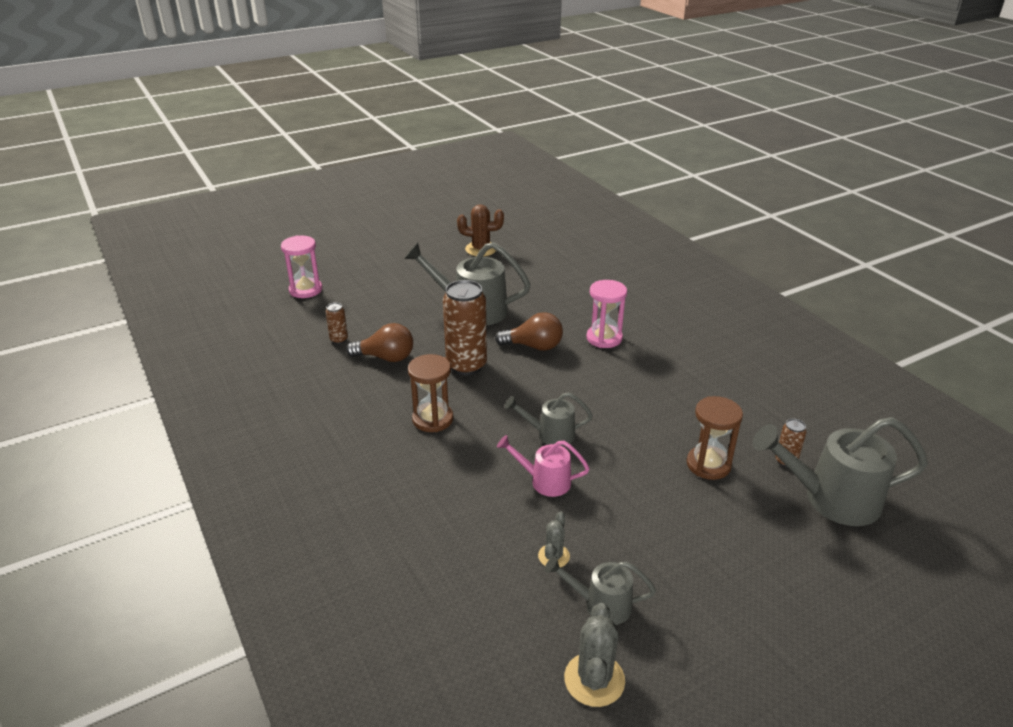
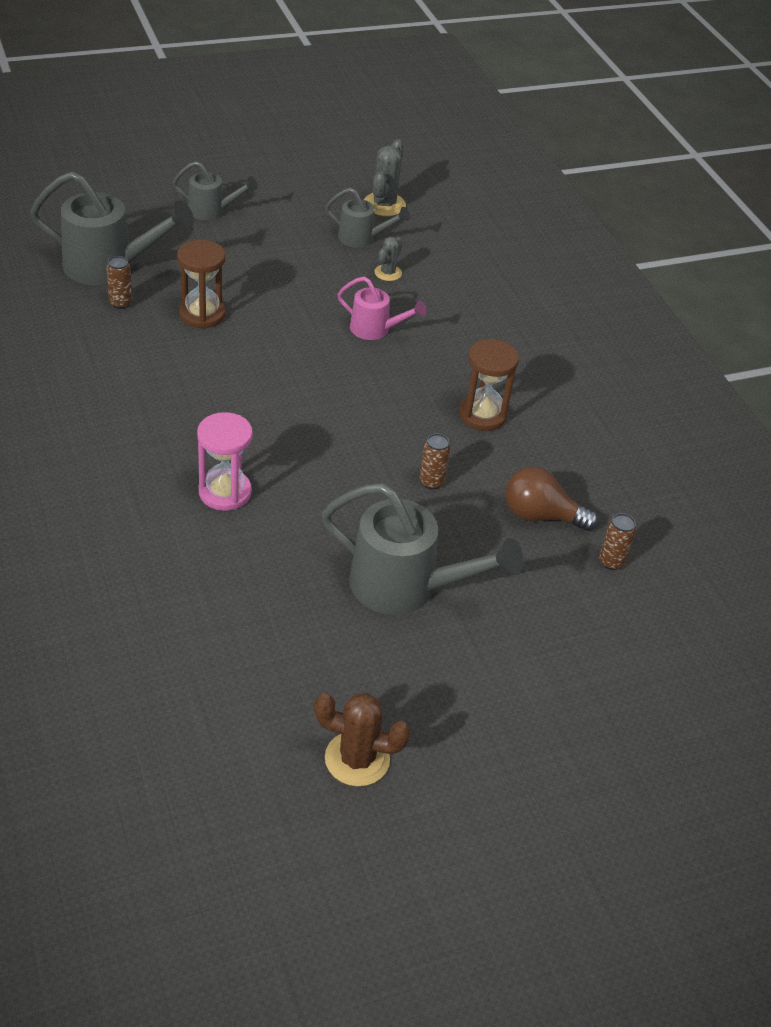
camera: 175 degrees left, 10 degrees up
(305, 290) = (687, 692): pink hourglass -> none
(466, 365) = (431, 482): brown can -> brown can, size x0.46
(534, 346) = (331, 497): brown light bulb -> none
(550, 434) = (353, 373): grey watering can -> grey watering can (212, 211)

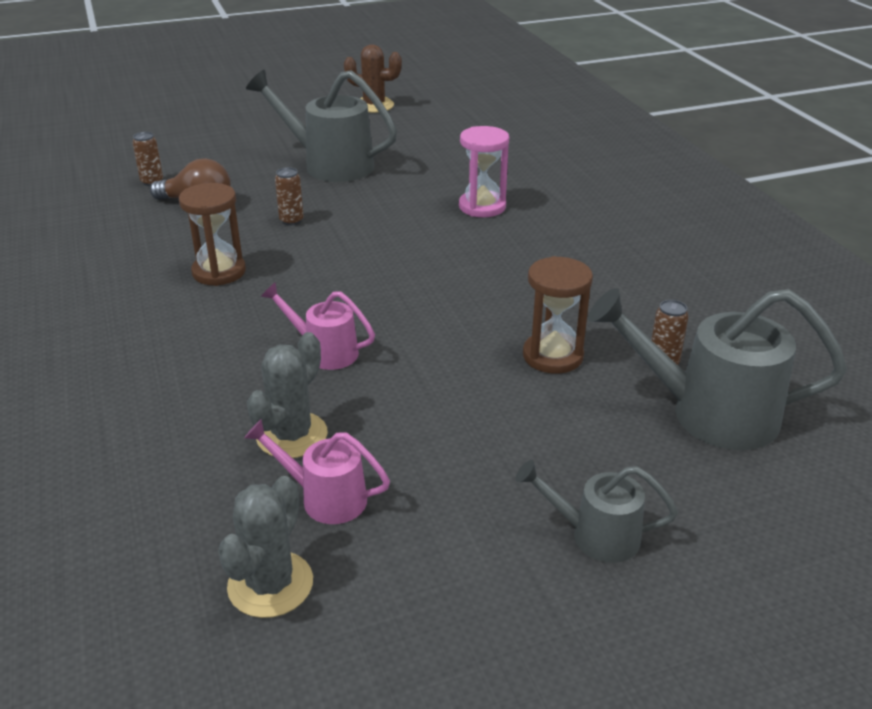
camera: 175 degrees left, 10 degrees down
(362, 238) = (324, 498): grey watering can -> pink watering can
(388, 273) = (292, 435): grey cactus -> grey cactus, size x1.65

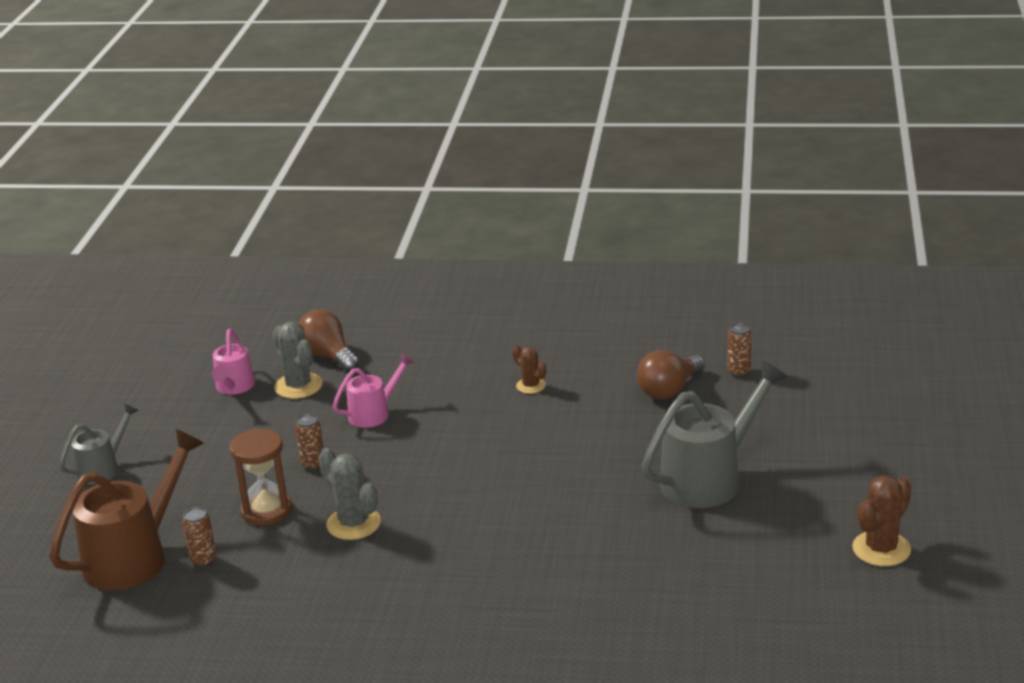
camera: 120 degrees right, 5 degrees down
(201, 439) = (328, 356): none -> brown light bulb
(219, 272) = (530, 386): brown hourglass -> brown cactus
(270, 584) = (193, 362): grey cactus -> grey cactus (353, 524)
(291, 220) = (595, 433): brown can -> brown can (313, 464)
(324, 498) = (234, 387): pink watering can -> pink watering can turned 135 degrees clockwise
(482, 207) = (533, 551): pink hourglass -> none
(707, 413) = (135, 556): grey watering can -> brown watering can

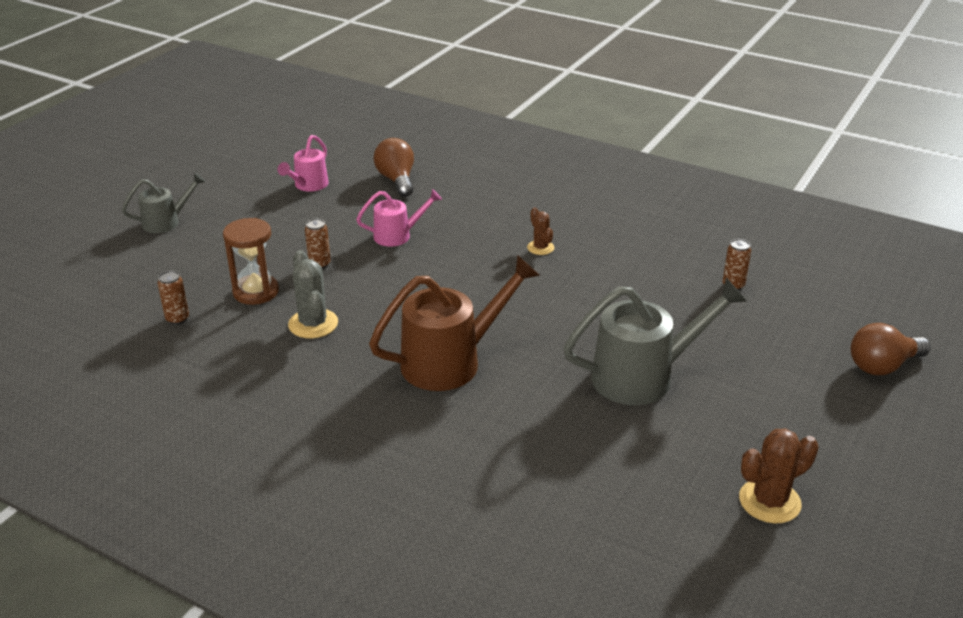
camera: 20 degrees right, 5 degrees up
(135, 556) = (132, 299): brown watering can -> brown watering can (452, 361)
(298, 386) = (356, 197): grey cactus -> none
(669, 390) = (658, 284): brown light bulb -> brown light bulb (882, 366)

